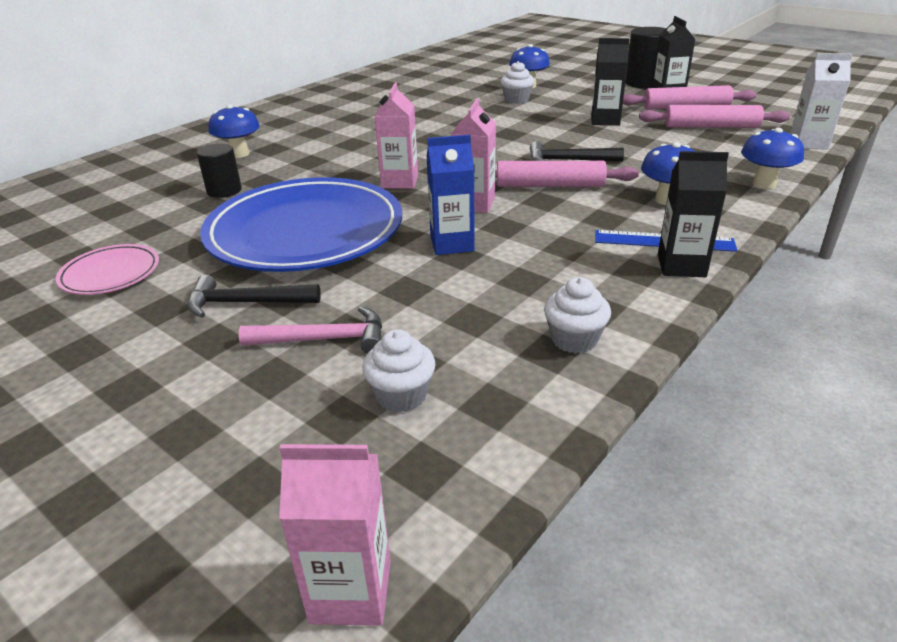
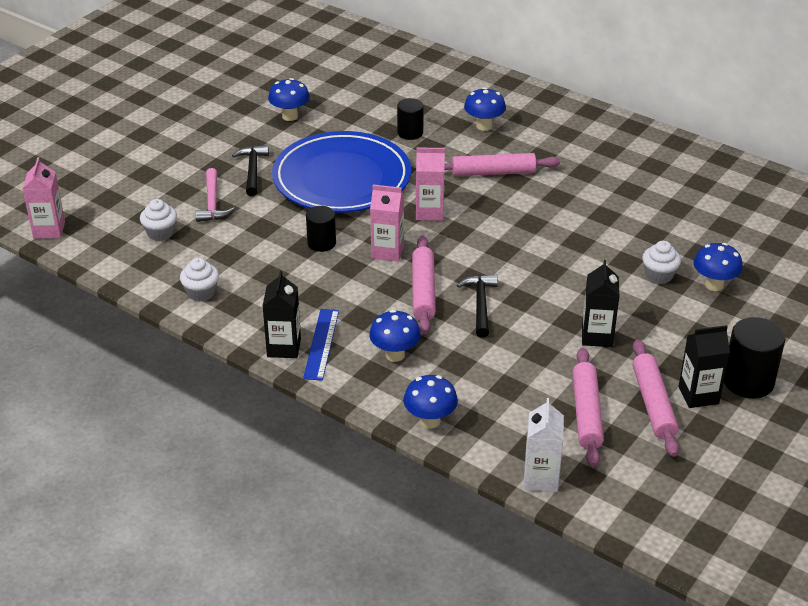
camera: 85 degrees right, 5 degrees up
(110, 274) = (290, 116): pink plate -> blue mushroom
(334, 151) = (493, 172): none -> pink rolling pin
(452, 244) = (321, 243): blue carton -> black cylinder

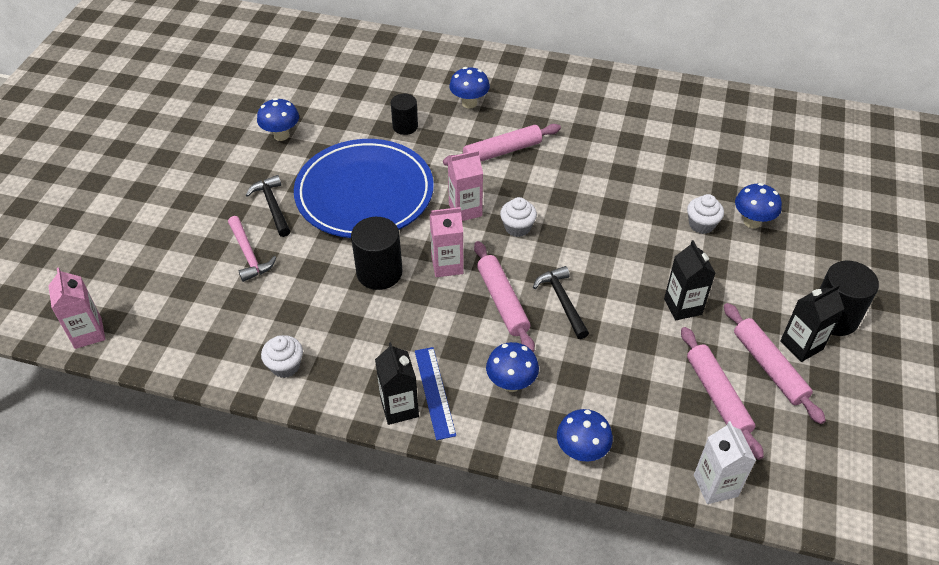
camera: 20 degrees left, 10 degrees up
(160, 233) = (211, 305): white cupcake -> white cupcake (517, 227)
(321, 243) = (379, 272): black cylinder -> black cylinder, size x1.57

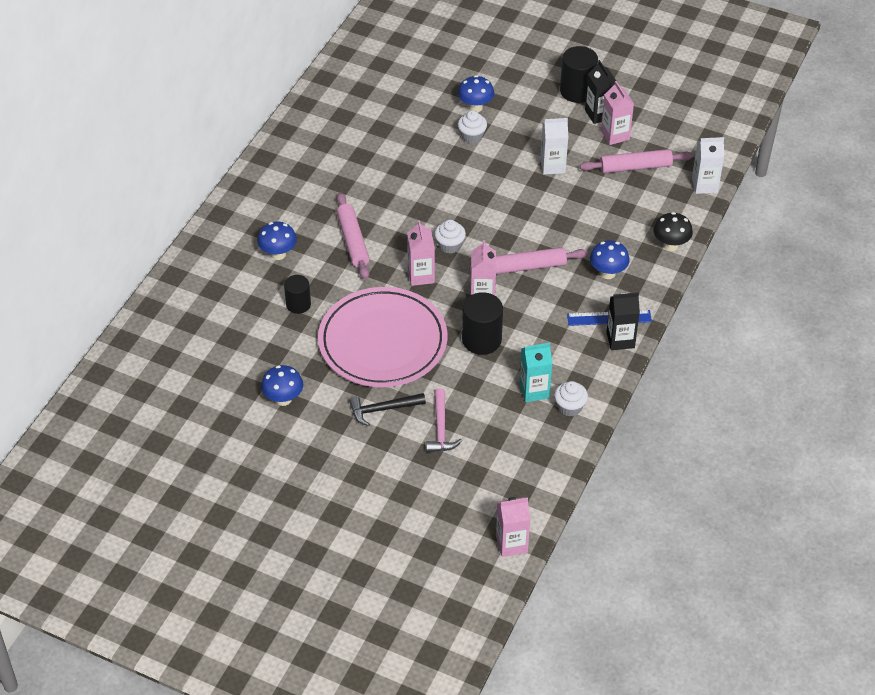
camera: 80 degrees left, 0 degrees up
(249, 254) = (441, 428): pink hammer -> pink hammer turned 105 degrees clockwise
(308, 329) = (534, 390): none -> turquoise carton
(364, 193) = (383, 342): blue plate -> pink plate
(562, 301) = (535, 232): black hammer -> none
(581, 451) = (670, 245): blue mushroom -> black mushroom
(682, 306) = (552, 166): black carton -> white carton
(769, 367) = (615, 135): pink rolling pin -> pink carton

